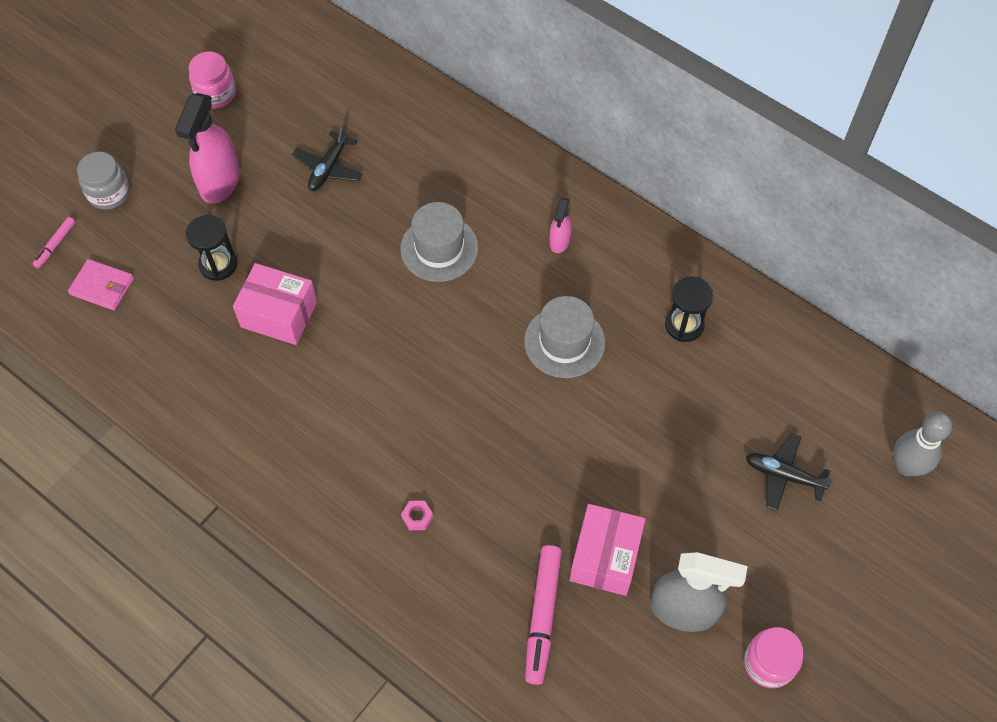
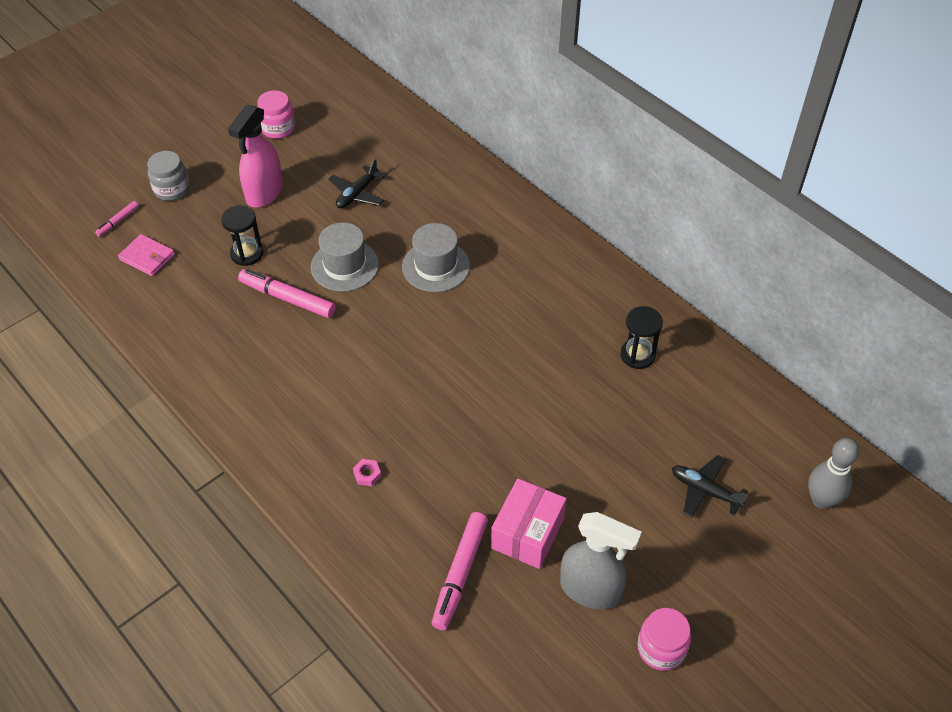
camera: 10 degrees right, 10 degrees down
(279, 314) = (287, 298): pink box -> pink marker
(559, 241) = (541, 275): pink spray bottle -> none
(564, 342) = (528, 353): grey hat -> grey hat (344, 266)

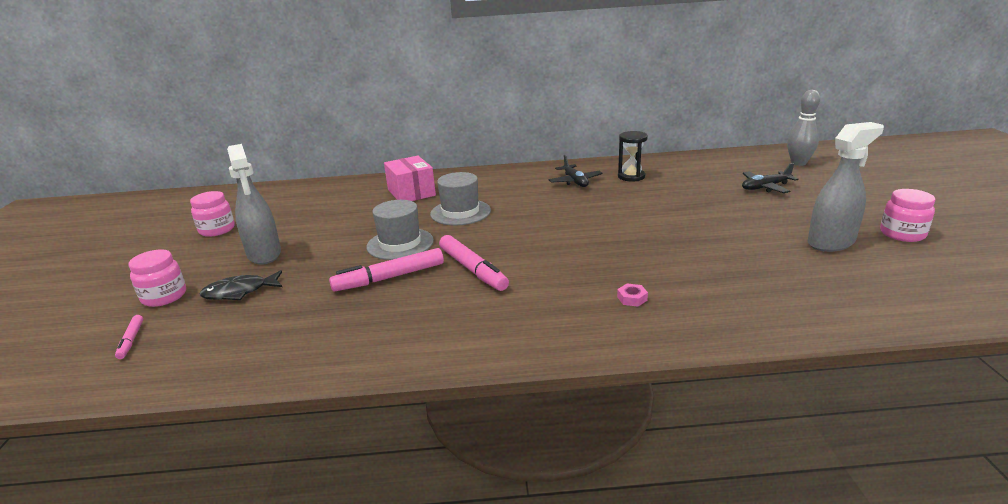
camera: 50 degrees left, 25 degrees down
(147, 257) = (208, 337): pink wallet -> none
(172, 189) = (164, 296): grey jar -> pink jar
(206, 226) = (240, 292): none -> black fish
(247, 254) = (308, 282): black hourglass -> none
(264, 193) = (264, 254): pink spray bottle -> grey spray bottle
(357, 194) = (342, 219): black plane -> black plane (575, 181)
(460, 574) = (781, 288): pink marker -> pink marker (472, 269)
(527, 533) = (758, 250): pink box -> pink box (411, 192)

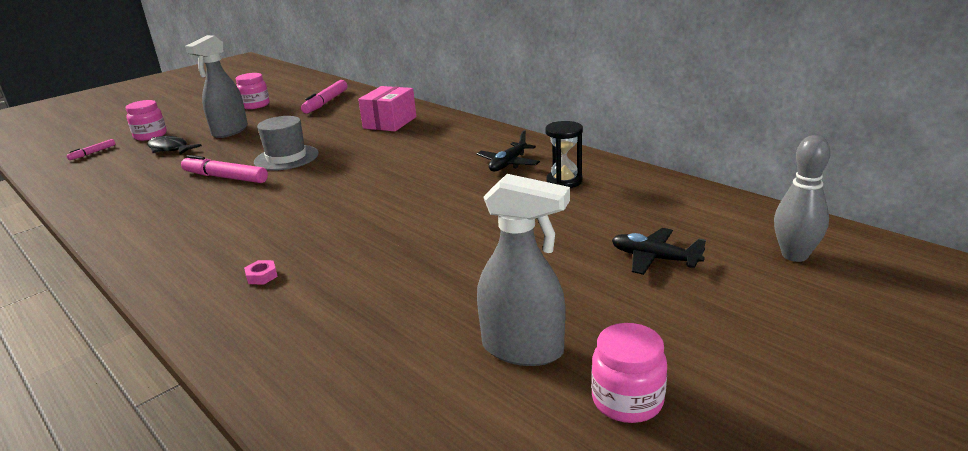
camera: 50 degrees right, 0 degrees up
(460, 212) = (371, 152): grey hat -> none
(472, 269) = (263, 197): pink marker -> pink marker (326, 102)

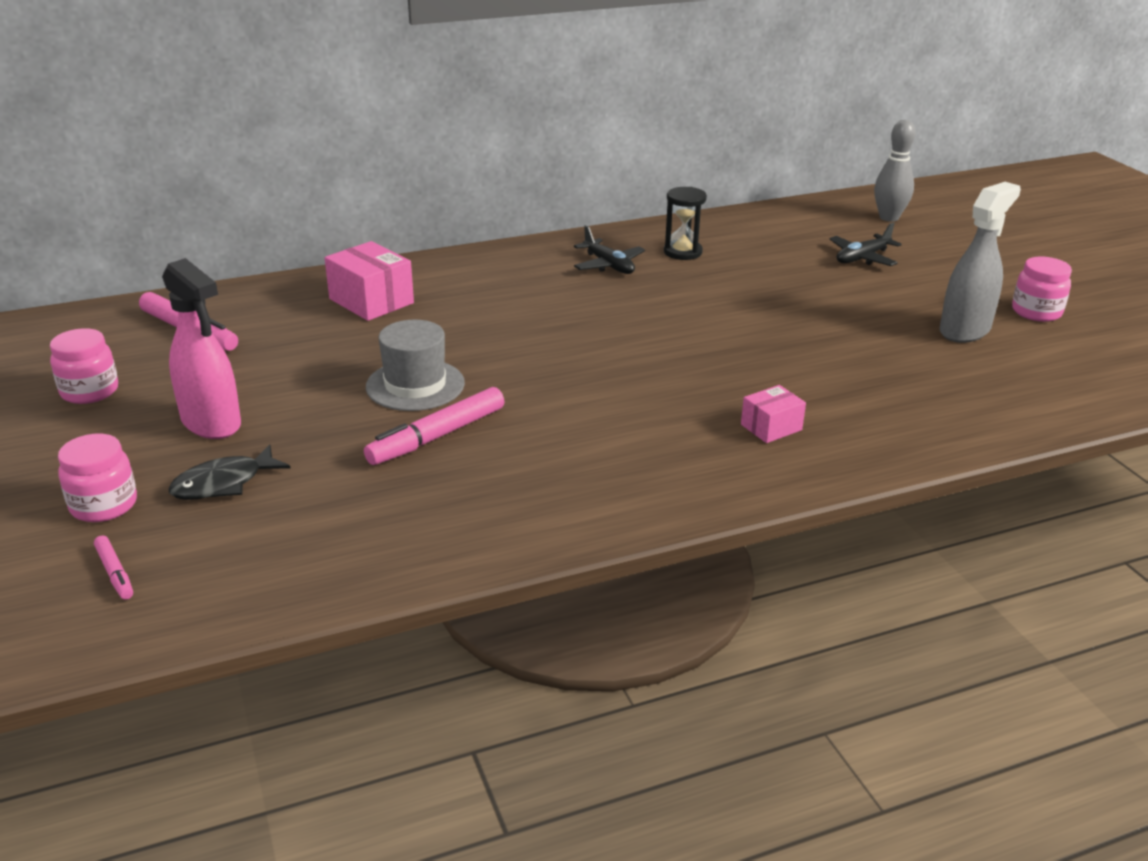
camera: 70 degrees left, 5 degrees up
(230, 131) = (211, 423): grey spray bottle -> pink spray bottle
(262, 276) = (771, 427): pink nut -> pink box

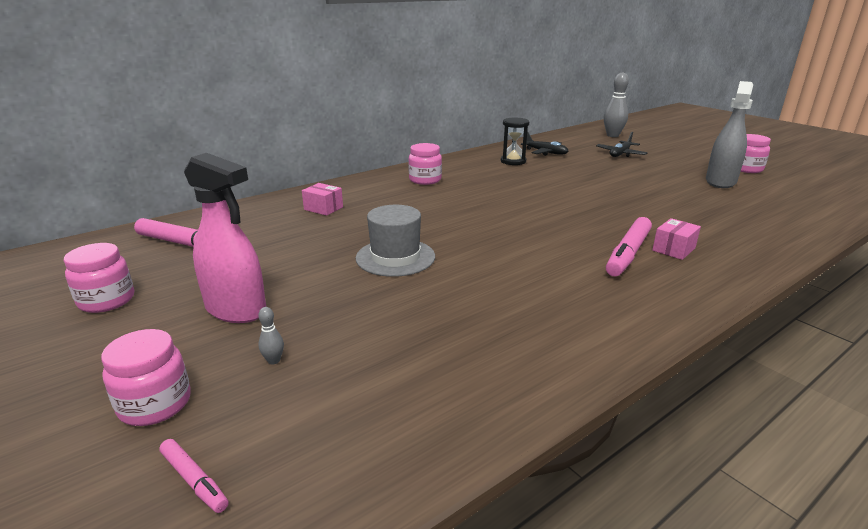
camera: 15 degrees left, 5 degrees down
(224, 483) = (274, 360): black fish -> grey bowling pin
(371, 301) = (323, 208): pink box -> pink box, size x0.59
(437, 436) = (440, 291): pink marker -> pink marker (627, 254)
(531, 271) = (425, 180): none -> pink jar
(608, 265) = (473, 172): black plane -> black plane (545, 152)

